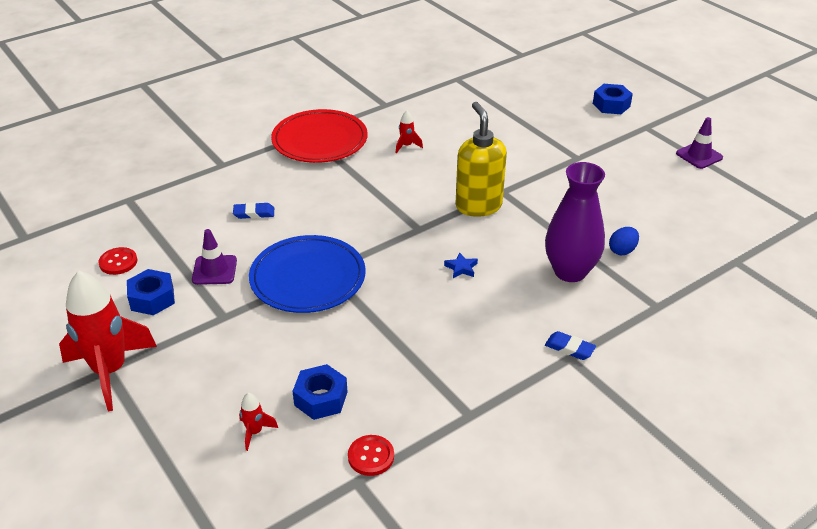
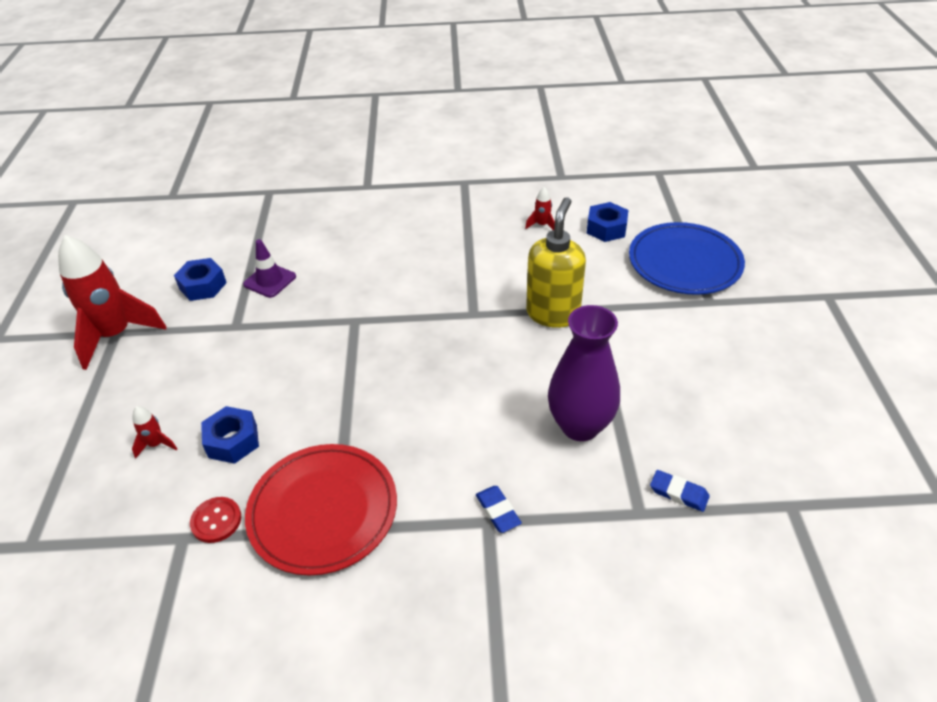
camera: 35 degrees right, 5 degrees up
(118, 262) = (211, 243): red button -> none
(254, 213) = (349, 241): blue eraser -> blue eraser (678, 493)
(308, 278) = (333, 320): blue plate -> blue plate (684, 262)
(320, 140) = (468, 192): red plate -> red plate (323, 511)
(461, 268) = (474, 371): blue star -> none
(611, 105) = (808, 256): blue nut -> blue nut (606, 228)
(622, 250) = (661, 428): blue egg -> none
(699, 155) = (866, 355): purple traffic cone -> none

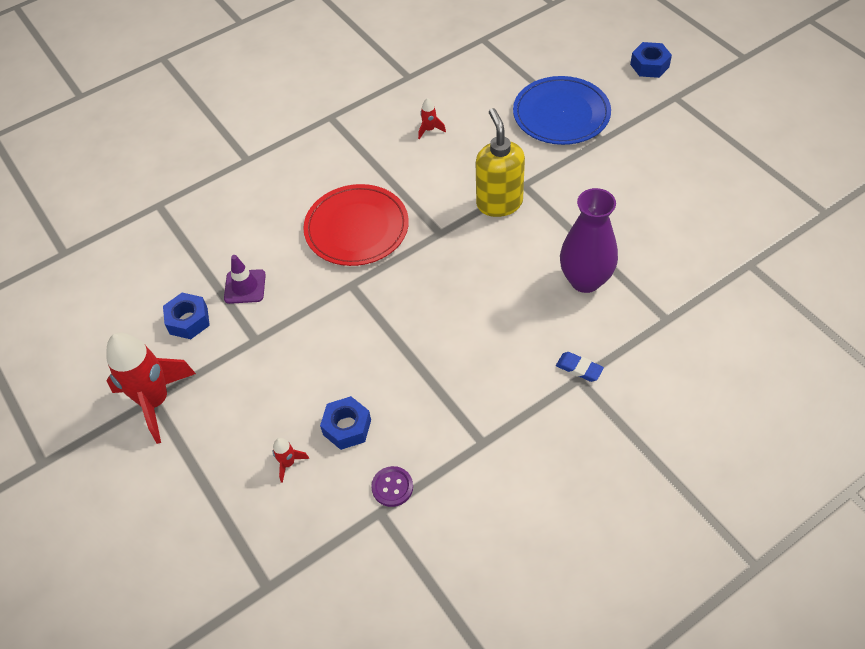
camera: 30 degrees left, 10 degrees up
(216, 521) = (392, 487): red button -> purple button
(323, 511) = (462, 436): red plate -> red plate (356, 228)
(606, 228) = (482, 110): blue nut -> blue nut (649, 65)
(678, 493) = (680, 293): blue eraser -> none

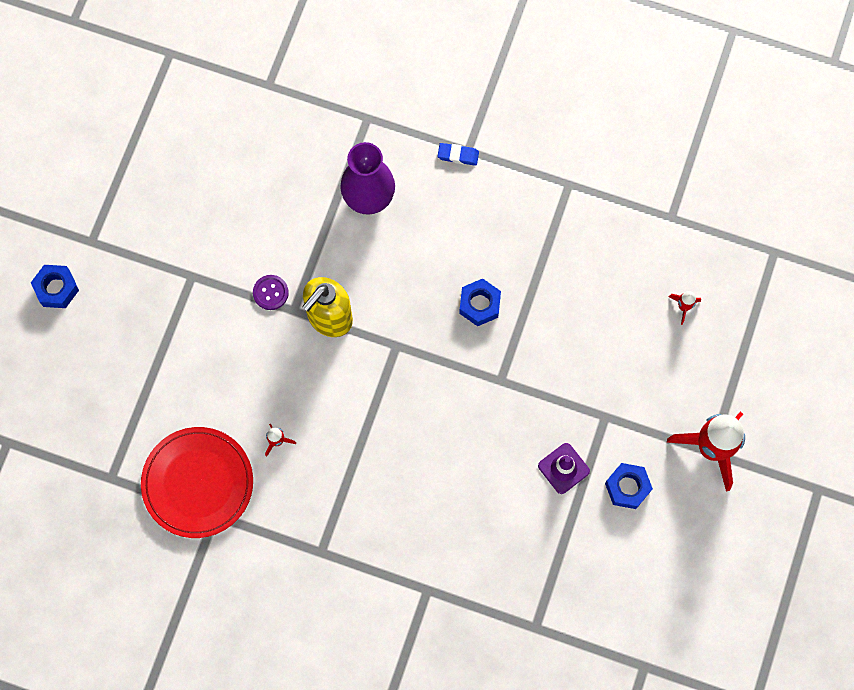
camera: 130 degrees left, 20 degrees up
(347, 427) = (626, 287): blue nut -> blue nut (479, 304)
(356, 228) = (439, 421): red plate -> red plate (198, 483)
(392, 487) = (647, 222): purple button -> purple button (270, 293)
(561, 114) = (179, 331): blue plate -> none
(579, 368) = (458, 155): blue eraser -> blue eraser turned 75 degrees counterclockwise

